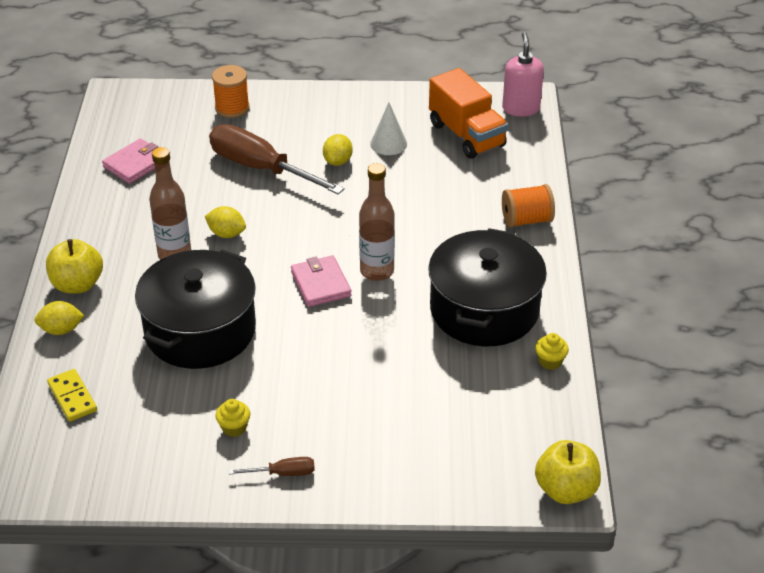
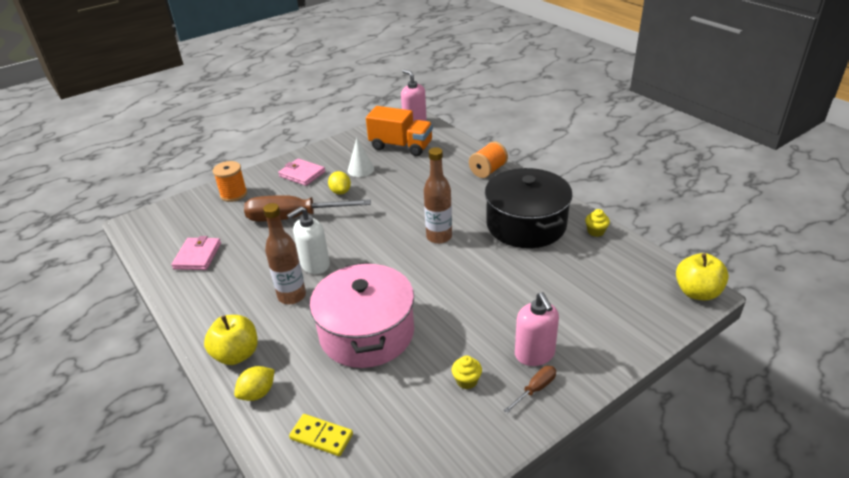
camera: 35 degrees left, 5 degrees down
(200, 330) = (366, 333): black pot -> pink pot
(226, 234) = (315, 265): yellow lemon -> white soap dispenser
(321, 284) = (413, 261): pink wallet -> pink wallet (302, 174)
(321, 444) = (534, 354): none -> pink soap dispenser

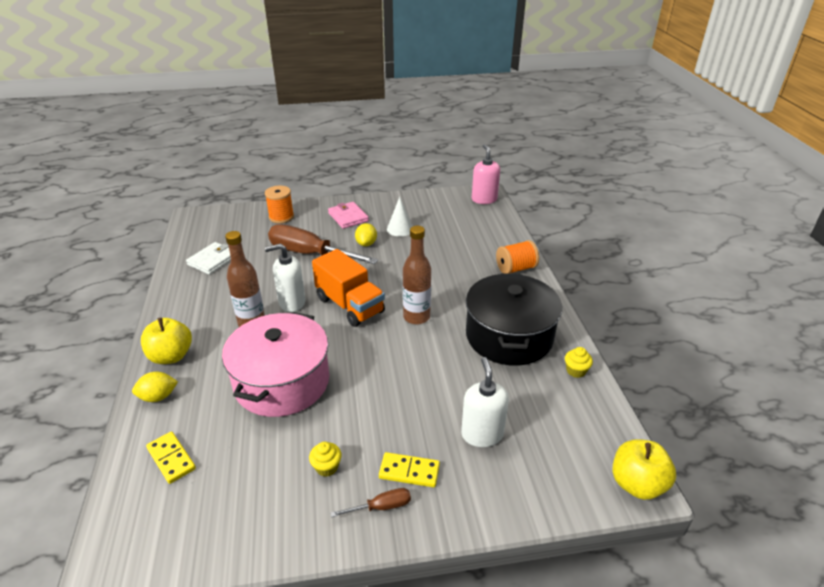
camera: 25 degrees right, 0 degrees up
(197, 256) = (213, 260): pink wallet -> white wallet
(401, 146) = (453, 218): orange truck -> orange truck (350, 305)
(534, 354) = (409, 471): pink soap dispenser -> yellow domino
(566, 304) = (482, 434): none -> white soap dispenser

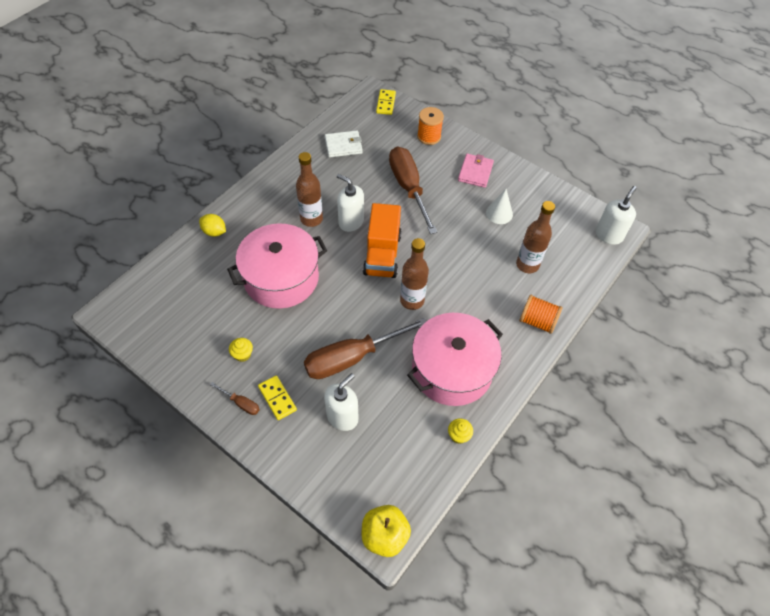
camera: 45 degrees right, 20 degrees up
(171, 356) = (247, 208): yellow apple -> none
(171, 458) = (183, 278): yellow domino -> yellow domino (386, 103)
(366, 244) = (457, 208): yellow lemon -> none
(427, 388) = (352, 358): none -> brown screwdriver
(461, 244) = (527, 265): none -> brown bottle
(484, 199) = (608, 235): pink soap dispenser -> white soap dispenser
(509, 336) = (452, 370): black pot -> pink pot

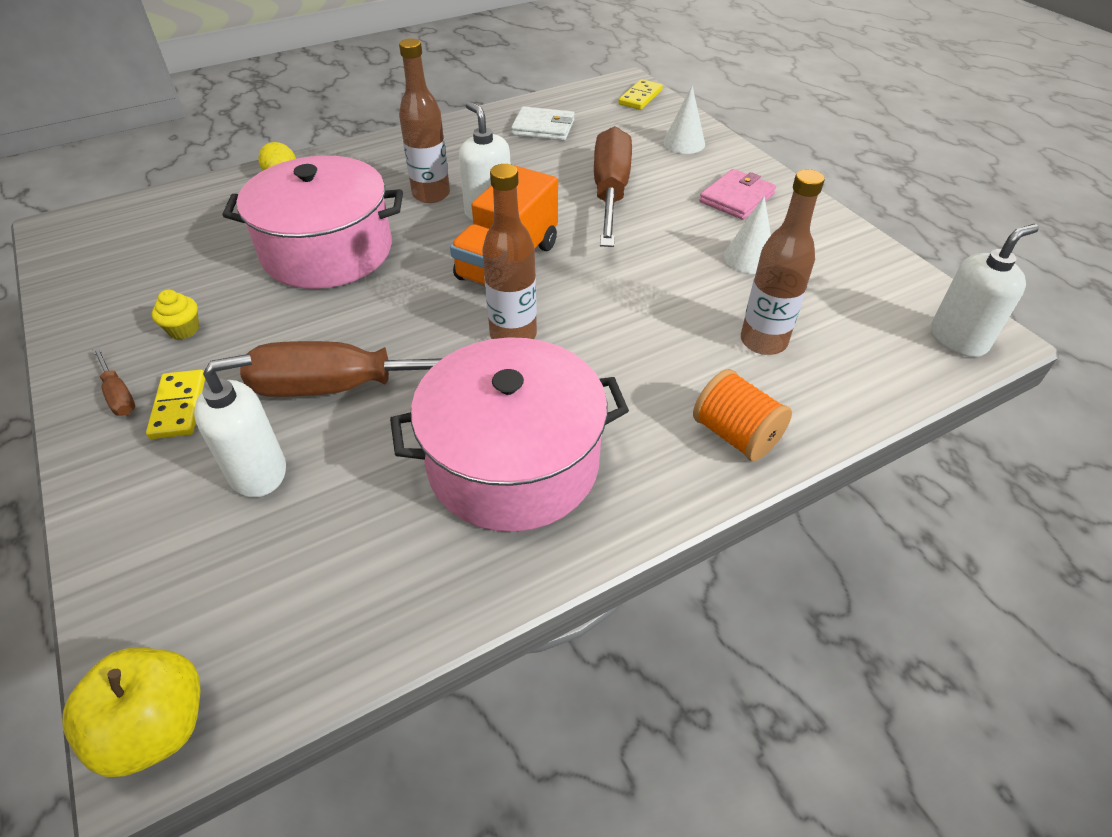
camera: 25 degrees right, 10 degrees down
(429, 136) = (684, 143): orange spool -> white cone
(458, 435) = (448, 585): yellow cupcake -> none

